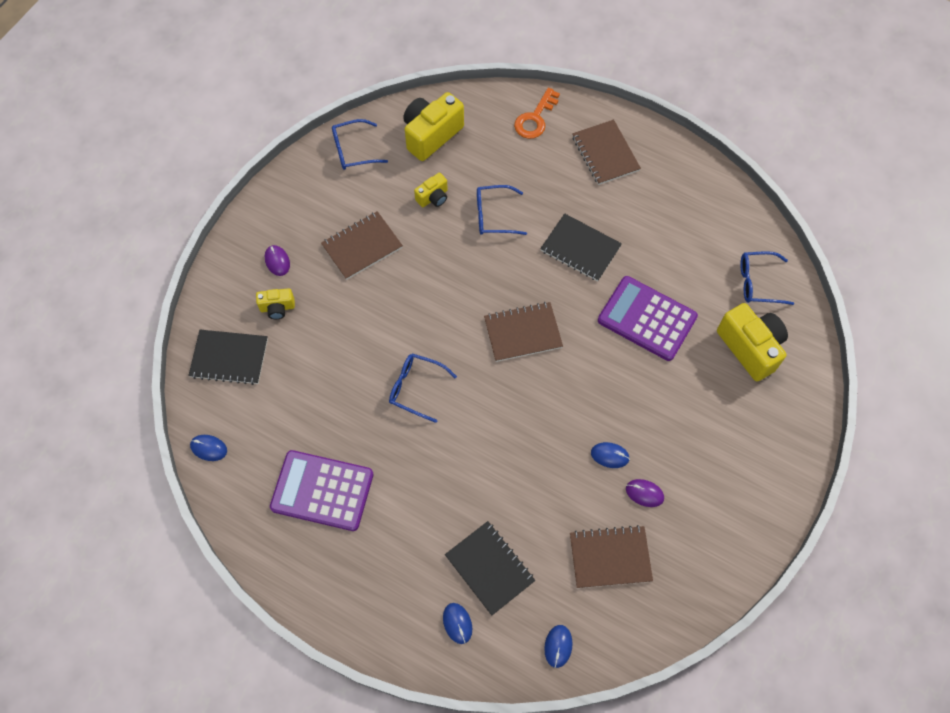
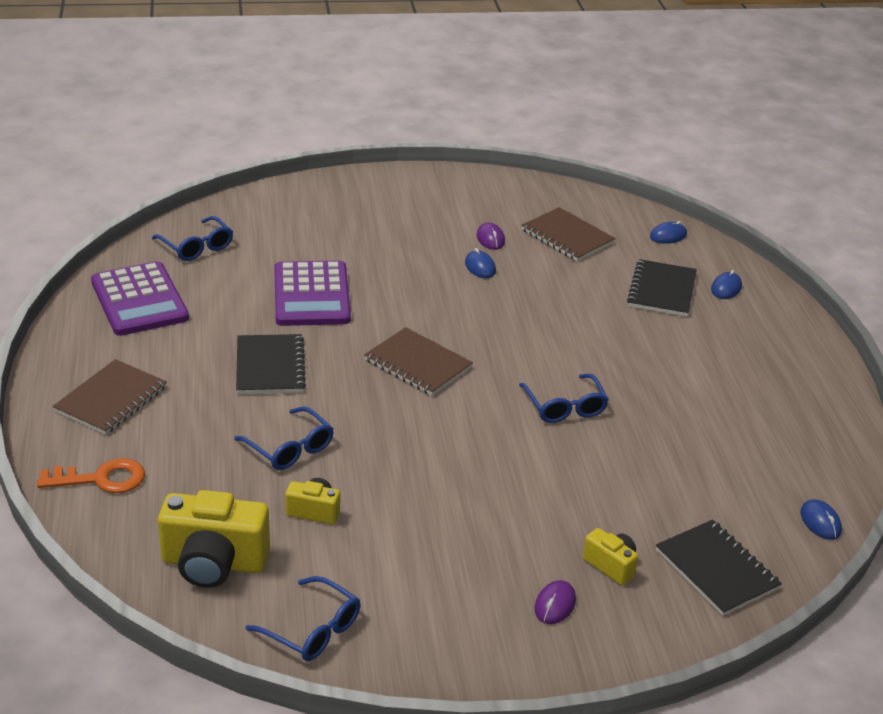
camera: 130 degrees left, 30 degrees down
(322, 490) = (741, 417): purple calculator -> purple calculator (139, 300)
(362, 246) = (449, 537): brown notebook -> none
(750, 348) = (278, 230): yellow camera -> none

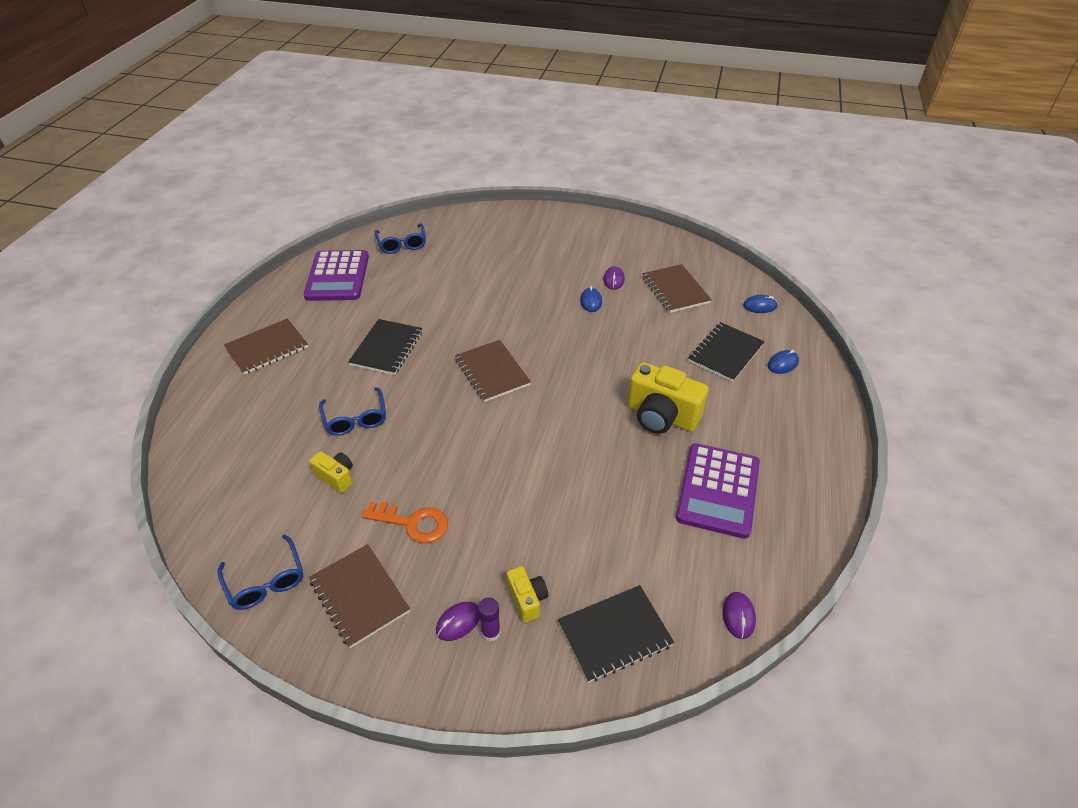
camera: 25 degrees right, 10 degrees up
(101, 479) = (217, 409): orange key -> orange key (412, 523)
(214, 563) = (240, 500): yellow camera -> yellow camera (661, 416)
(311, 295) = (453, 298): purple calculator -> purple calculator (718, 490)
(431, 613) = (359, 596): none -> brown notebook
(565, 407) = (581, 439): blue glasses -> none
(594, 603) = (491, 632): none -> purple glue stick
(716, 569) = (614, 634): black notebook -> black notebook turned 75 degrees clockwise
(820, 522) = (738, 616): blue mouse -> purple mouse

